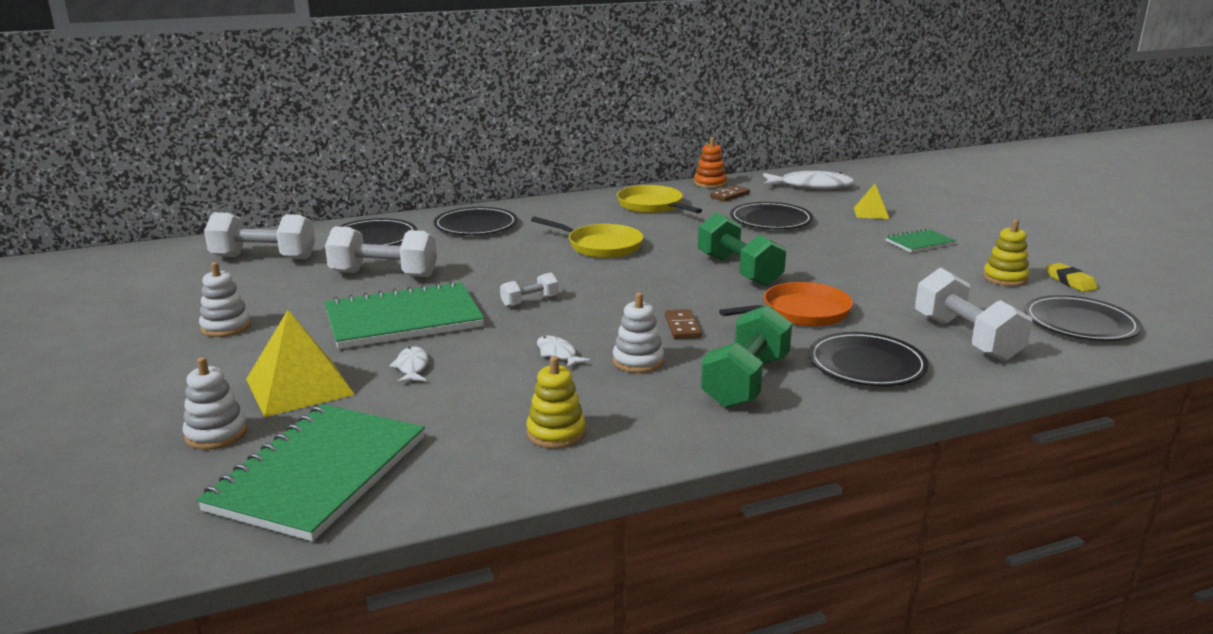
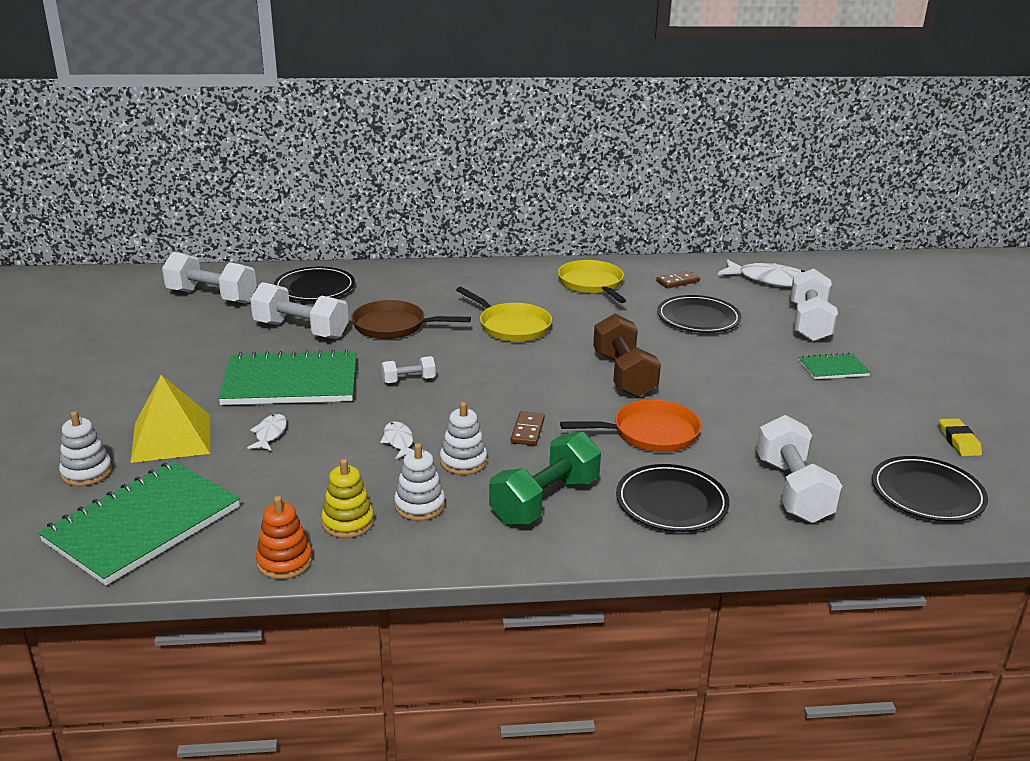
camera: 15 degrees right, 5 degrees up
(226, 327) = (145, 367): white stacking toy -> white stacking toy (419, 506)
(476, 225) = (412, 285): black plate -> none
(481, 259) = (394, 326): none -> brown pan
(710, 183) = (668, 263): orange stacking toy -> orange stacking toy (284, 562)
(739, 270) = (624, 375): green dumbbell -> brown dumbbell
(871, 213) = (809, 323): yellow pyramid -> white dumbbell
(1005, 278) = (890, 426): yellow stacking toy -> none

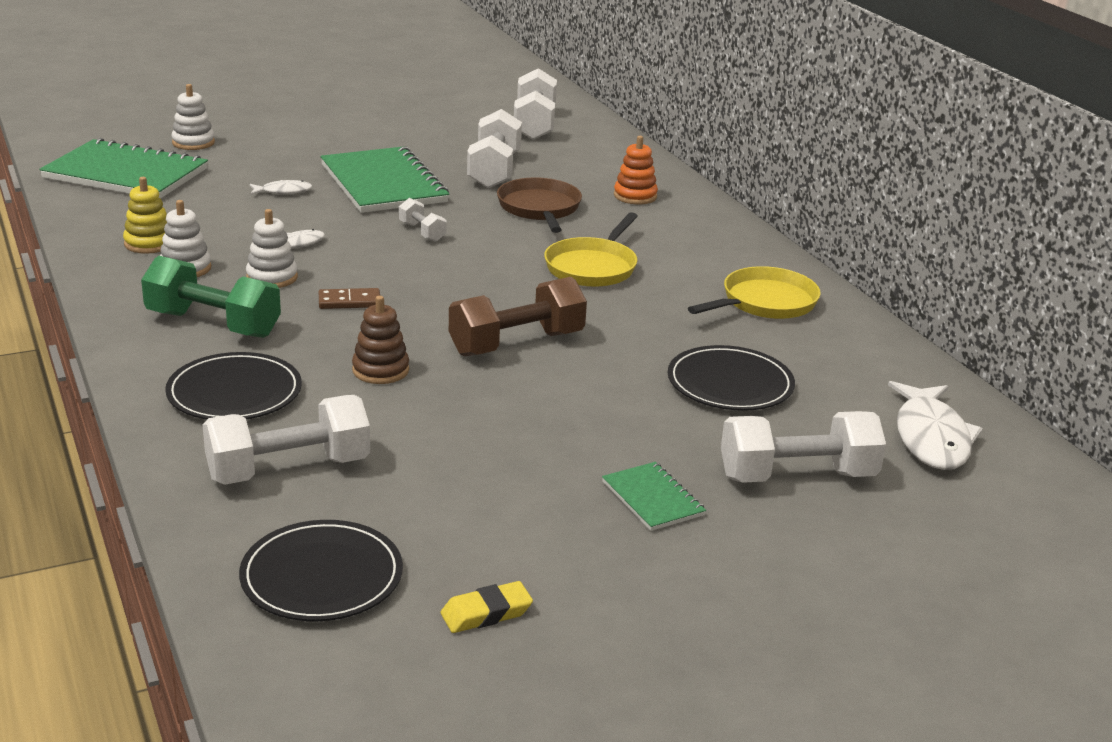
camera: 70 degrees right, 0 degrees up
(171, 437) = (259, 158): yellow pyramid -> none
(284, 562) = (85, 229): orange stacking toy -> orange stacking toy (635, 196)
(314, 287) = (598, 161): black plate -> none
(650, 433) = (380, 370): orange pan -> brown stacking toy
(677, 281) = (841, 361): brown domino -> none

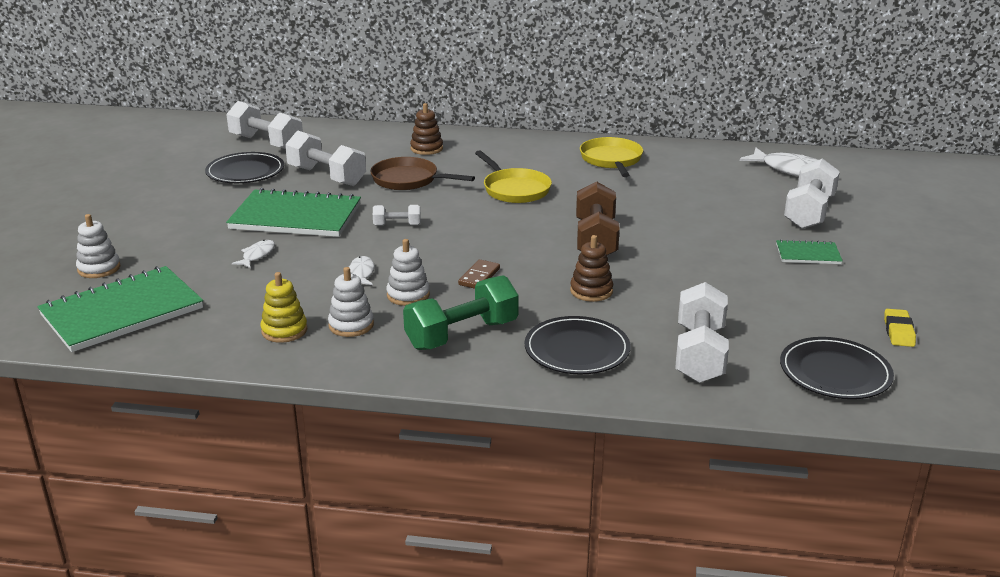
camera: 55 degrees left, 0 degrees up
(635, 196) = (426, 148): orange stacking toy -> brown stacking toy
(730, 383) = (698, 198): black plate -> black plate (245, 171)

